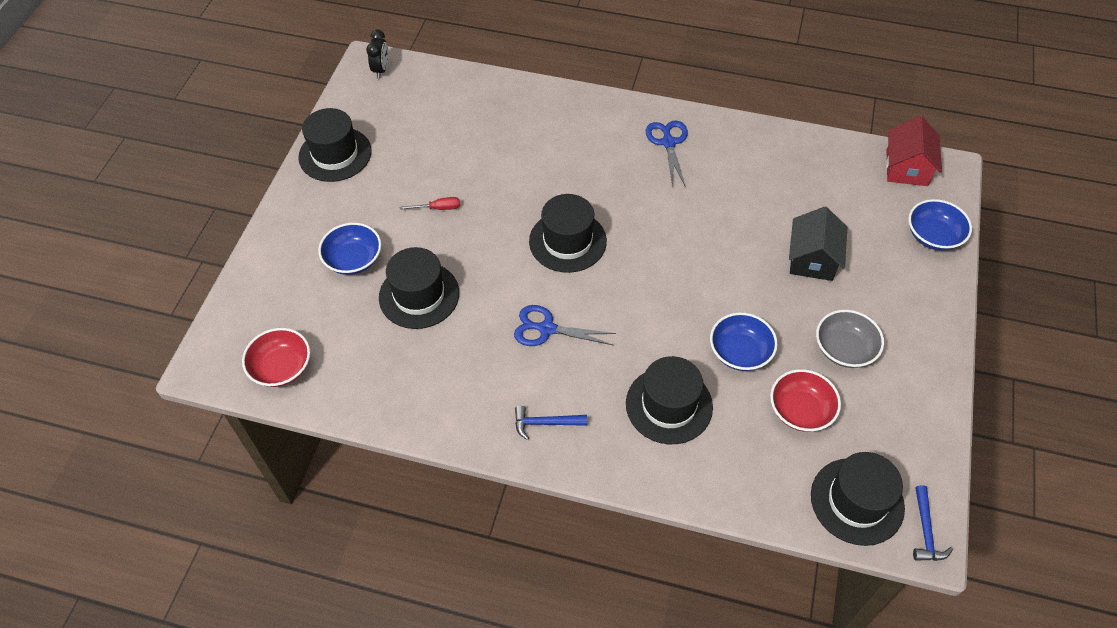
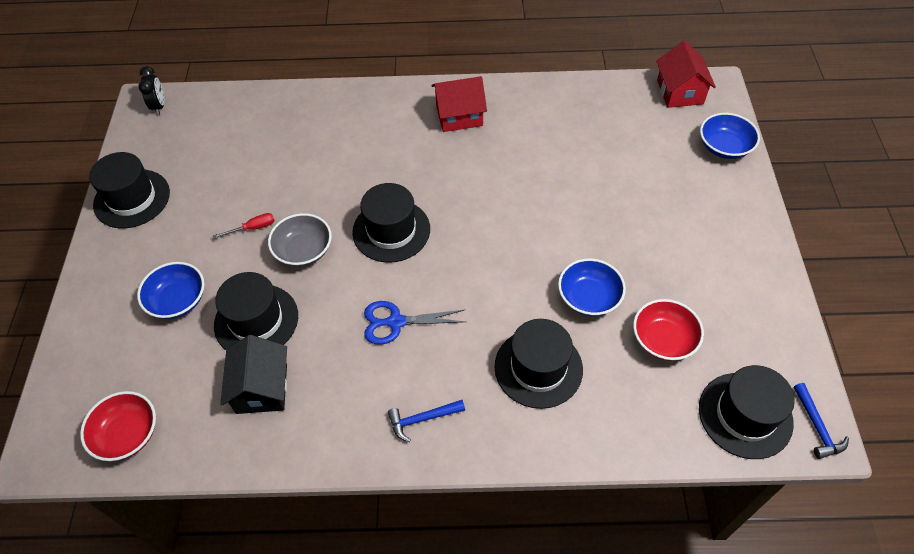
camera: 15 degrees left, 0 degrees up
(668, 142) = (459, 116): blue scissors -> red house
(812, 259) = (625, 193): black house -> black house (262, 388)
(844, 349) = (683, 270): grey bowl -> grey bowl (303, 250)

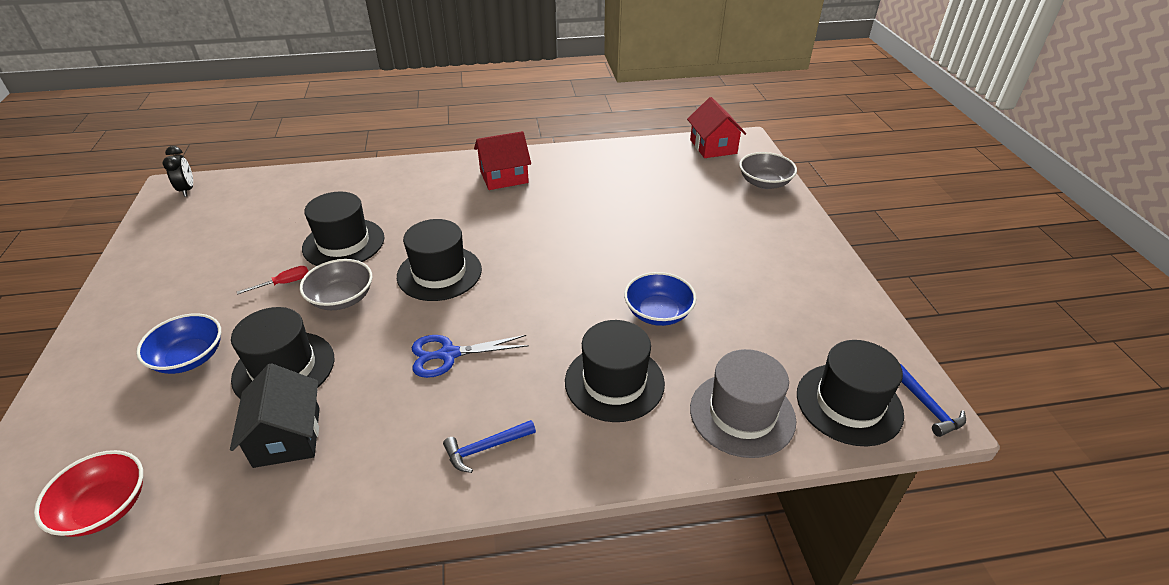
camera: 10 degrees left, 15 degrees down
(132, 198) = (146, 268): black hat -> black hat (343, 243)
(646, 413) = (742, 414): none -> grey hat
(663, 339) = (744, 342): red bowl -> none
(724, 147) = (764, 183): blue bowl -> grey bowl

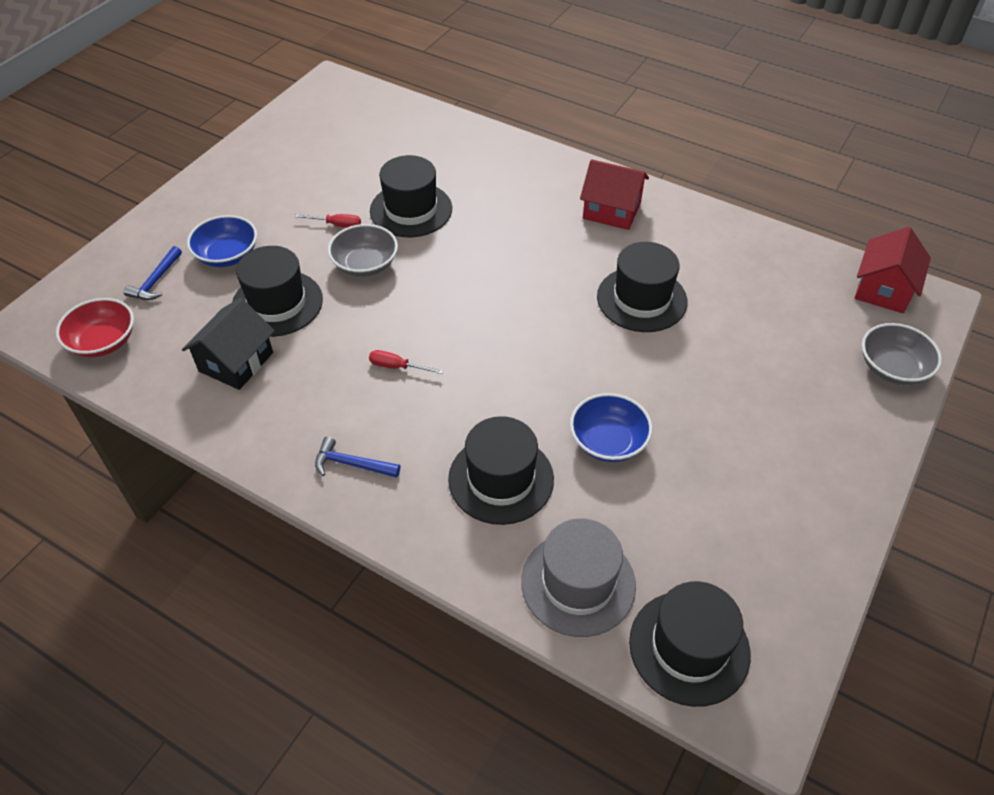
camera: 40 degrees right, 10 degrees up
(187, 190) = (340, 89): black clock -> none
(439, 273) = (459, 284): black hat -> black hat (641, 299)
(448, 355) = (397, 367): blue scissors -> red screwdriver
(927, 406) = (766, 708): blue hammer -> blue hammer (156, 281)

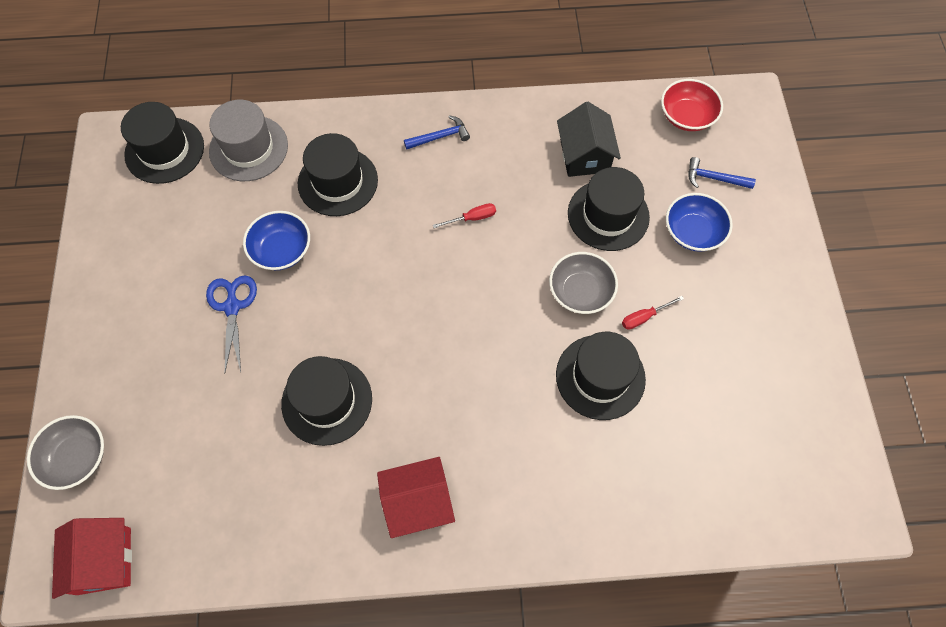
camera: 145 degrees right, 15 degrees up
(156, 281) = (714, 178): blue hammer -> blue hammer turned 60 degrees counterclockwise
(689, 415) = (232, 306): none -> blue scissors

